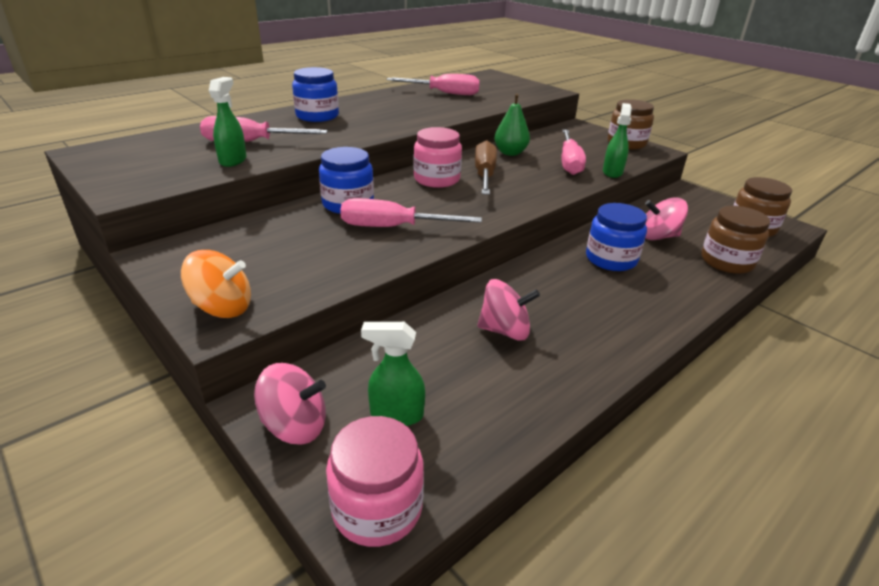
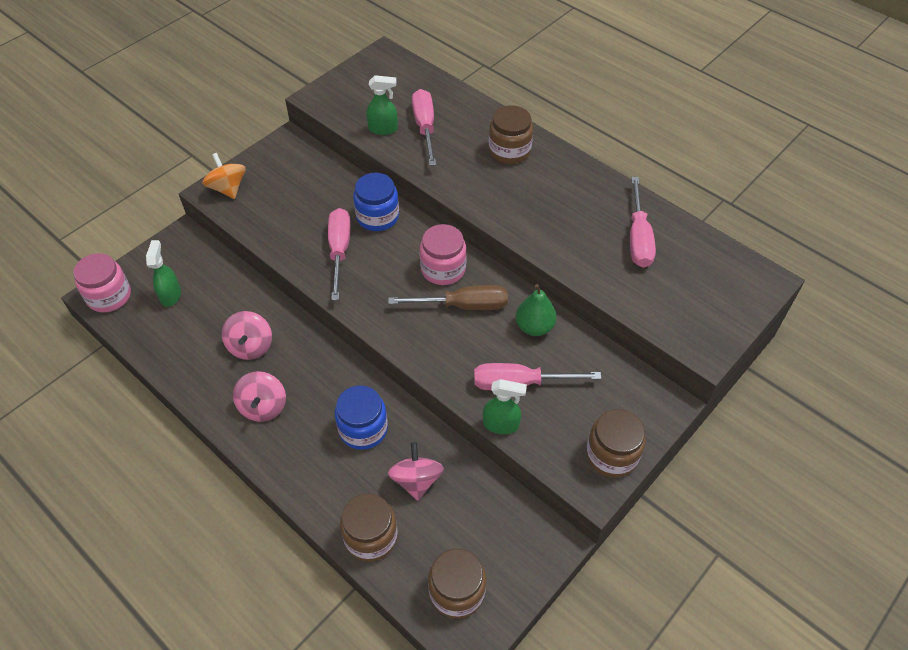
camera: 85 degrees right, 20 degrees up
(222, 308) = (228, 188): orange spinning top -> orange spinning top turned 150 degrees clockwise
(295, 426) = (165, 253): pink spinning top -> pink spinning top (263, 406)
(317, 116) = (509, 151): blue jar -> brown jar

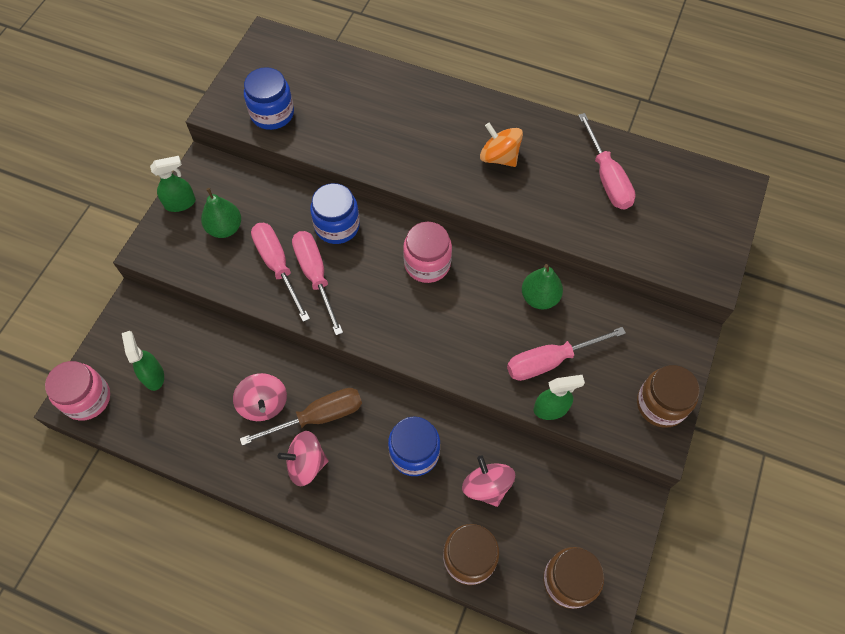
camera: 20 degrees left, 10 degrees up
(228, 188) = (165, 240): orange spinning top -> orange spinning top (499, 157)
(263, 406) = (306, 464): pink spinning top -> pink spinning top turned 105 degrees clockwise
(282, 192) = (225, 228): none -> green pear
(359, 110) = (272, 113): none -> blue jar
(383, 129) = (307, 128): green spray bottle -> green spray bottle (180, 203)
(425, 127) = (349, 114): pink screwdriver -> pink screwdriver (277, 266)
(463, 305) = (463, 297): brown screwdriver -> brown screwdriver (318, 417)
(509, 151) = (445, 117): brown jar -> none

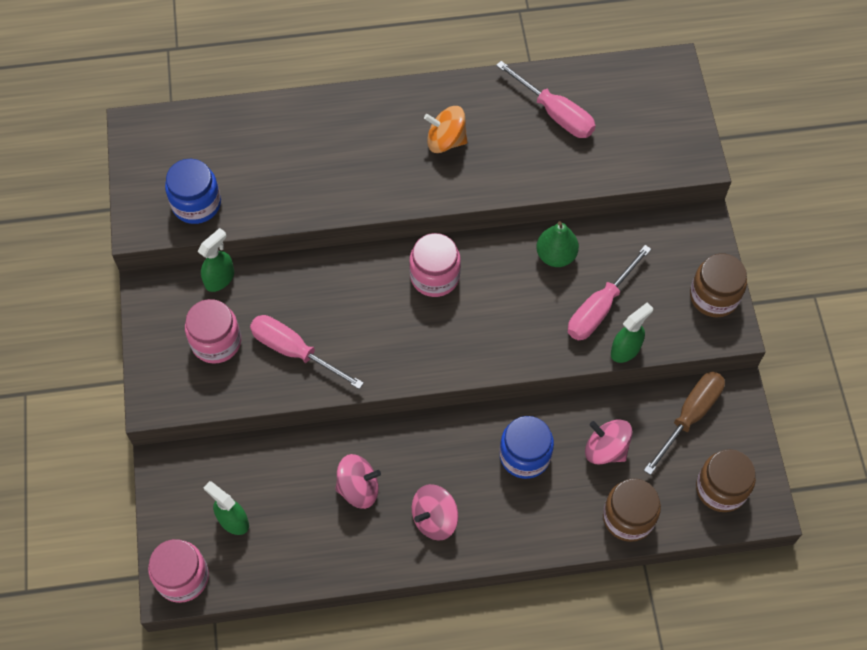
camera: 30 degrees left, 0 degrees up
(180, 203) = (153, 340): green spray bottle -> green spray bottle (220, 278)
(225, 228) = (216, 341): green pear -> pink jar
(263, 404) = (358, 488): pink spinning top -> pink spinning top turned 45 degrees counterclockwise
(315, 276) = (337, 342): pink screwdriver -> none
(318, 417) = (417, 472): brown screwdriver -> brown screwdriver (689, 416)
(337, 226) = (325, 283): blue jar -> none

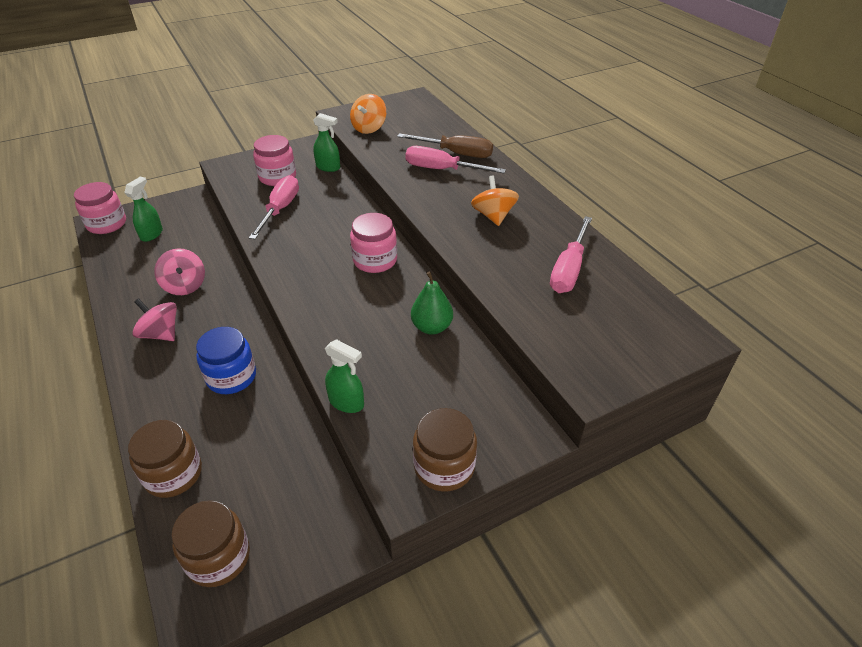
camera: 70 degrees right, 20 degrees down
(196, 204) = (369, 128): blue jar -> orange spinning top
(600, 308) = (388, 371): pink screwdriver -> pink screwdriver (442, 170)
(606, 449) = (249, 436): pink spinning top -> none
(689, 416) = (305, 502): brown screwdriver -> brown screwdriver (456, 153)

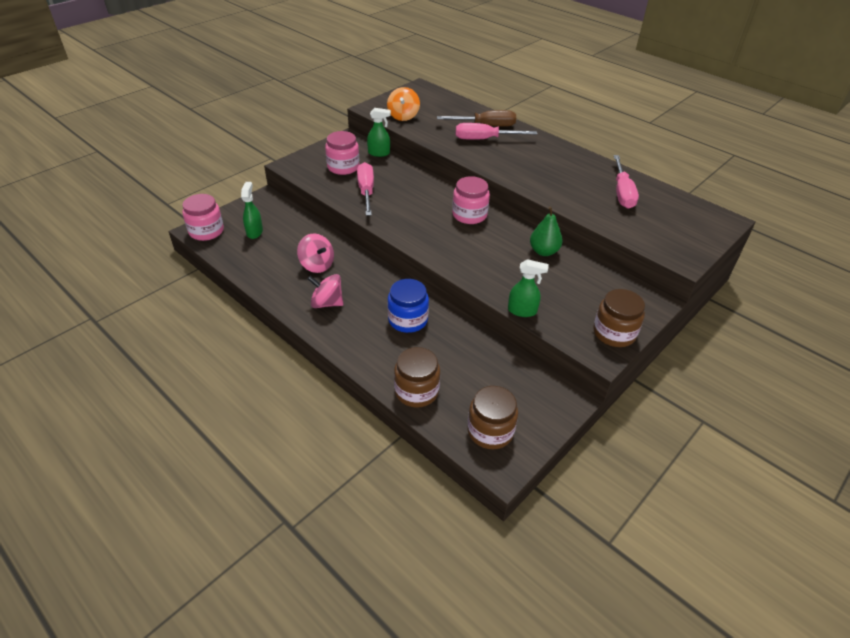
camera: 20 degrees left, 0 degrees up
(493, 216) = (546, 166): orange spinning top -> none

